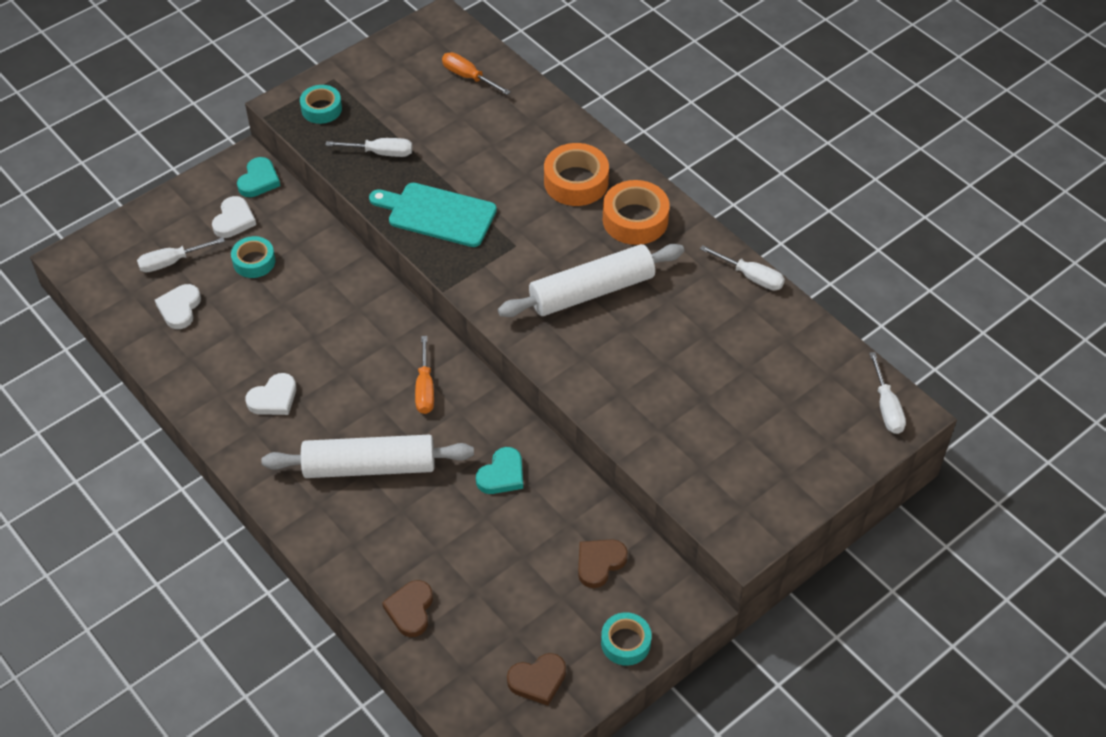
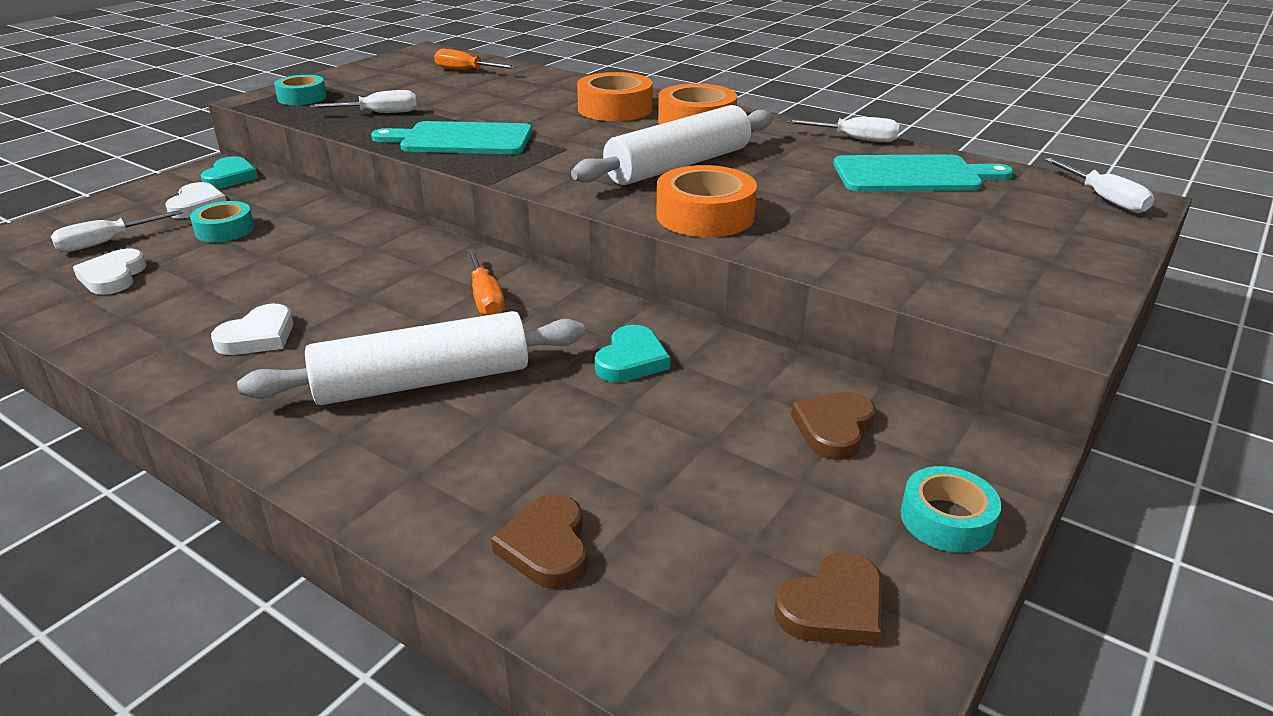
camera: 15 degrees left, 20 degrees down
(582, 367) = (705, 216): none -> orange tape
(764, 343) = (912, 175): none -> turquoise cutting board

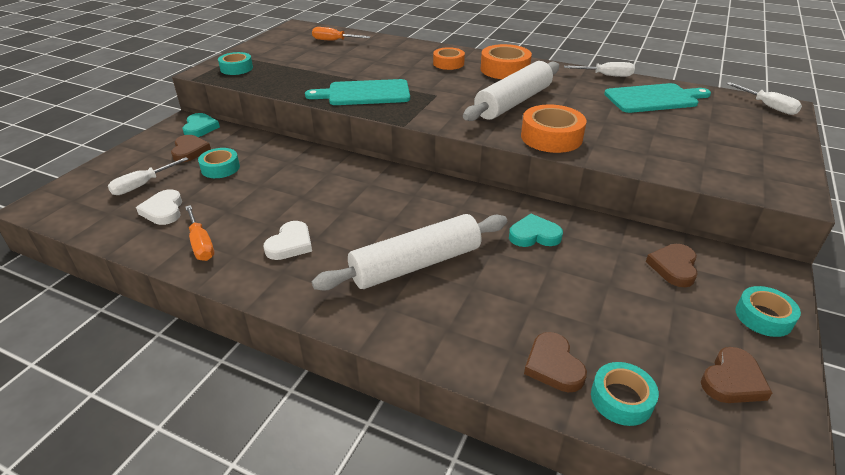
camera: 10 degrees left, 5 degrees up
(197, 205) = (189, 151): white heart -> brown heart
(379, 113) = (297, 77): white screwdriver -> none
(485, 298) = (421, 201): orange screwdriver -> orange screwdriver (201, 244)
(615, 109) = (448, 63): orange tape -> orange tape, size x0.65
(627, 609) = (621, 399): none -> turquoise tape
(631, 360) = (534, 235): turquoise heart -> turquoise heart turned 105 degrees counterclockwise

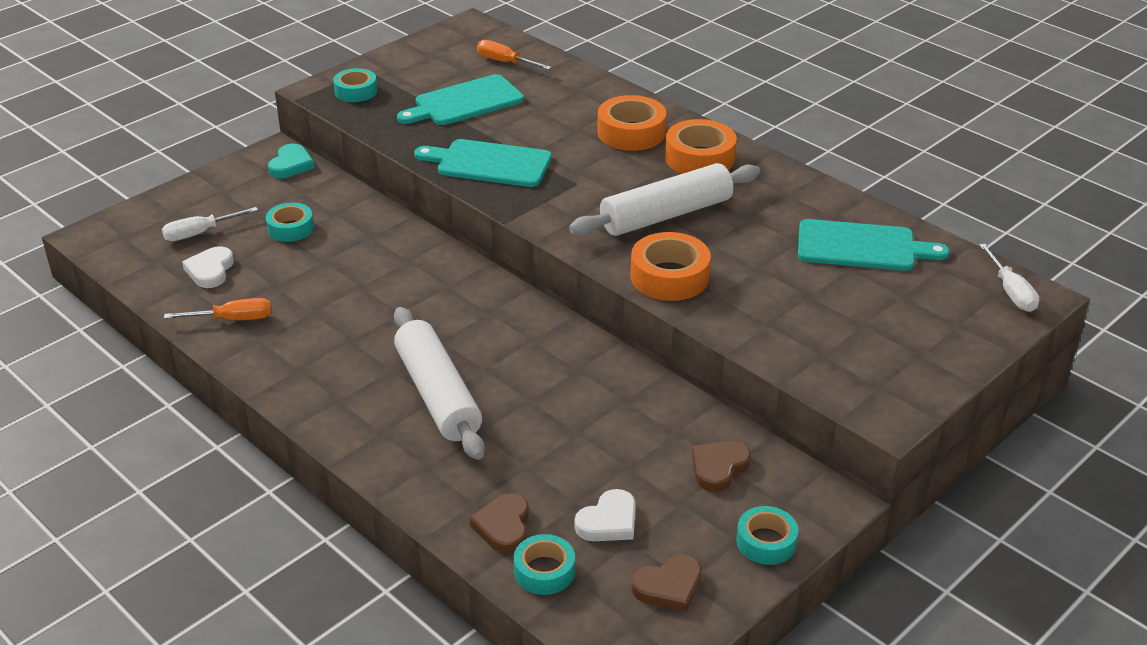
camera: 20 degrees right, 0 degrees up
(189, 151) = (266, 197): brown heart -> none
(201, 244) = (233, 319): orange screwdriver -> orange screwdriver turned 90 degrees counterclockwise
(290, 244) = (321, 341): white heart -> white heart (608, 521)
(321, 63) = (465, 102): none -> turquoise cutting board
(416, 264) = (438, 395): white rolling pin -> white rolling pin turned 75 degrees clockwise
(448, 63) = (631, 133): orange tape -> orange tape, size x1.54
(534, 235) = (590, 393): turquoise heart -> none
(606, 75) = (832, 195): white screwdriver -> none

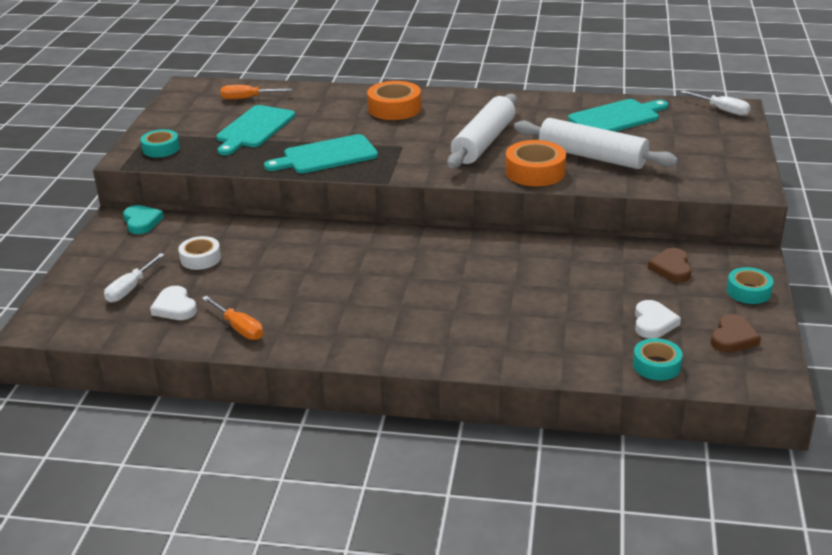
camera: 35 degrees left, 5 degrees down
(233, 319) = (239, 328): orange screwdriver -> orange screwdriver turned 90 degrees clockwise
(290, 228) = (200, 258): turquoise tape -> white tape
(438, 395) = (452, 307): white rolling pin -> white rolling pin (592, 156)
(503, 526) = (599, 355): brown heart -> none
(699, 158) = (457, 107): orange tape -> none

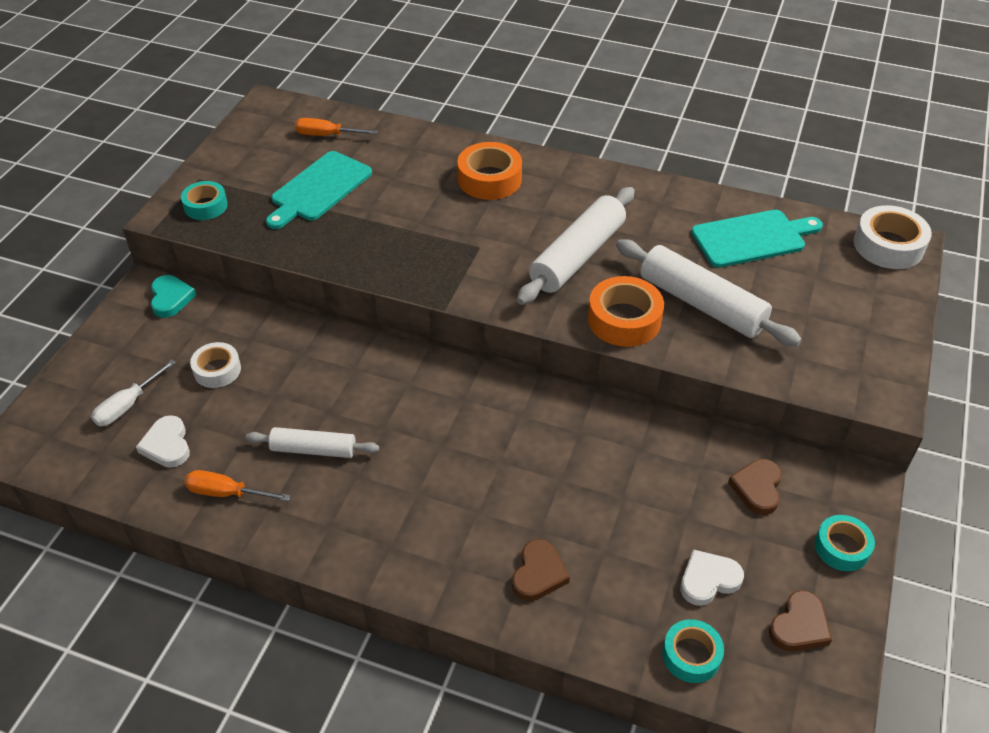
camera: 10 degrees right, 15 degrees up
(239, 328) = (227, 493): orange screwdriver -> orange screwdriver turned 135 degrees clockwise
(303, 293) = (313, 449): none -> white rolling pin
(326, 156) = (387, 249): turquoise cutting board -> none
(518, 338) = (538, 573): none -> brown heart
(653, 323) = (708, 580): white heart -> white heart turned 135 degrees counterclockwise
(722, 110) = (888, 245): white screwdriver -> white tape

